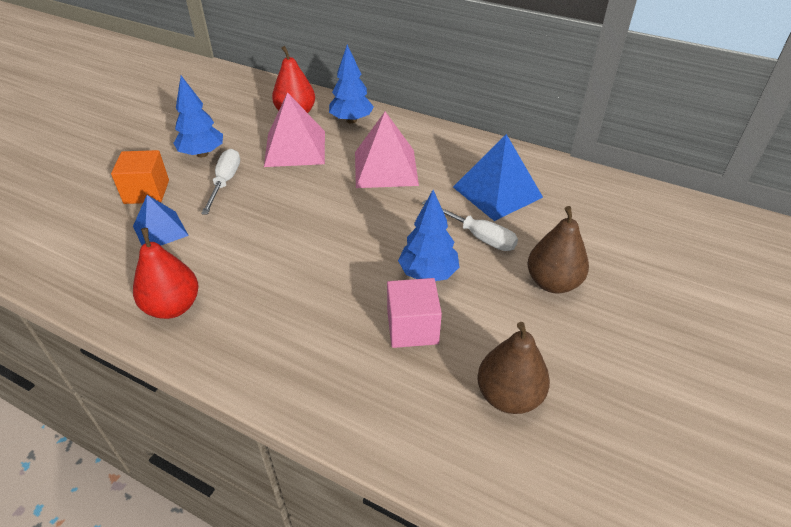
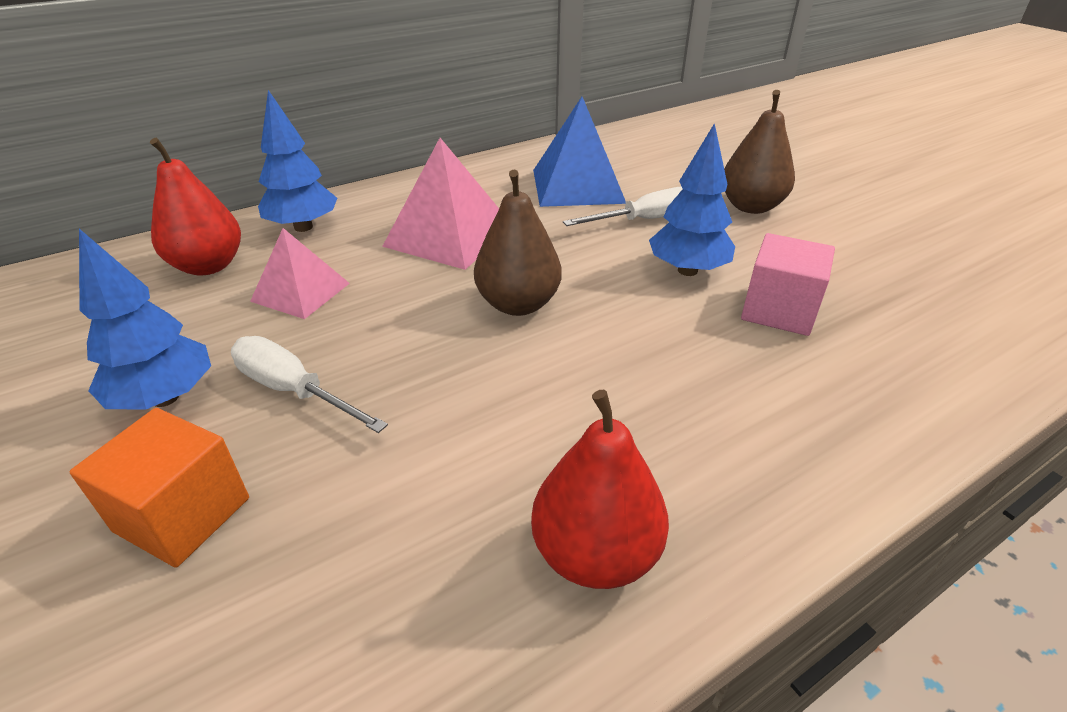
camera: 60 degrees left, 5 degrees down
(160, 230) = (343, 521): blue pyramid -> none
(295, 148) = (300, 292): pink pyramid -> pink pyramid, size x0.63
(509, 396) = (911, 284): brown pear -> brown pear (518, 304)

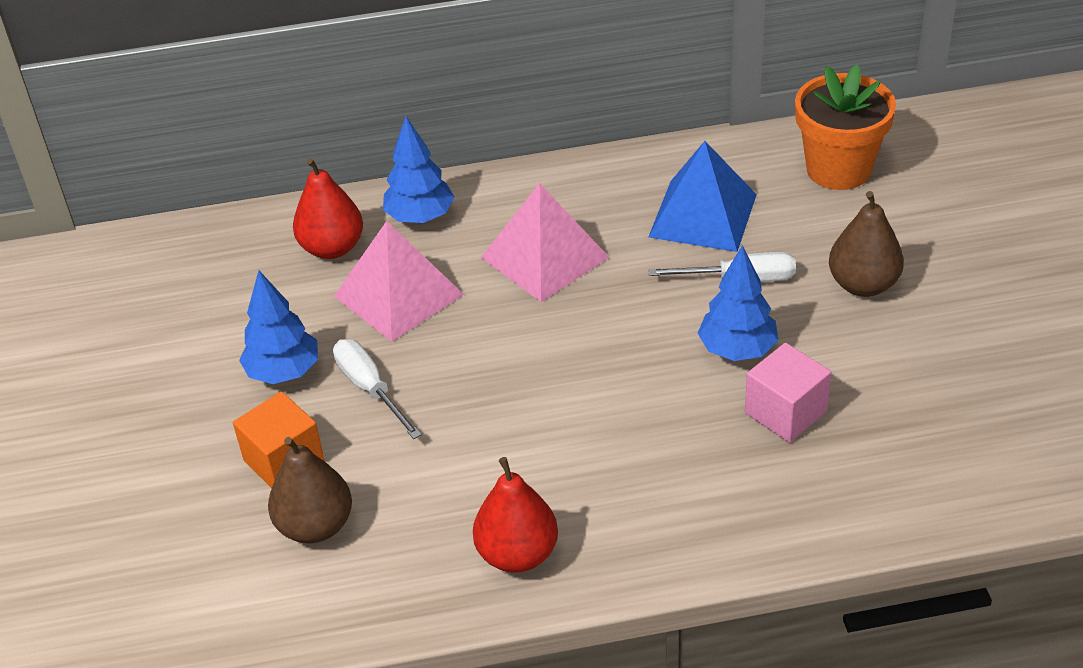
camera: 25 degrees right, 5 degrees up
(300, 292) = (398, 295): pink pyramid -> pink pyramid, size x1.58
(518, 304) = (567, 351): brown pear -> brown pear (315, 526)
(663, 145) = (838, 169): none -> orange flower pot

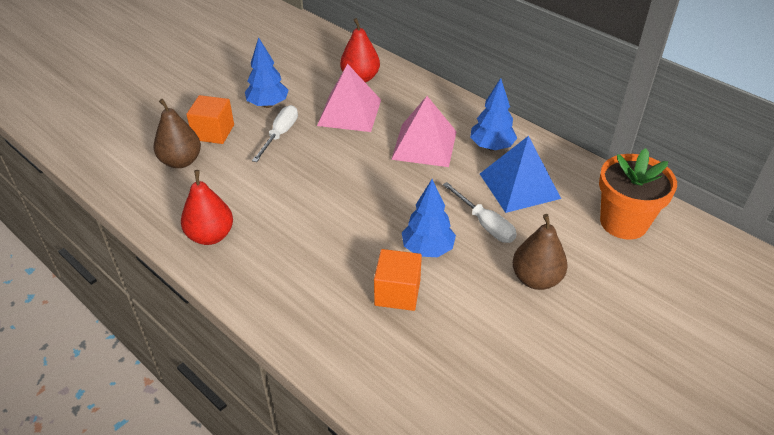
camera: 50 degrees right, 0 degrees up
(420, 217) = (409, 92): blue tree -> blue tree (491, 147)
(785, 412) = (397, 293): pink cube -> orange cube

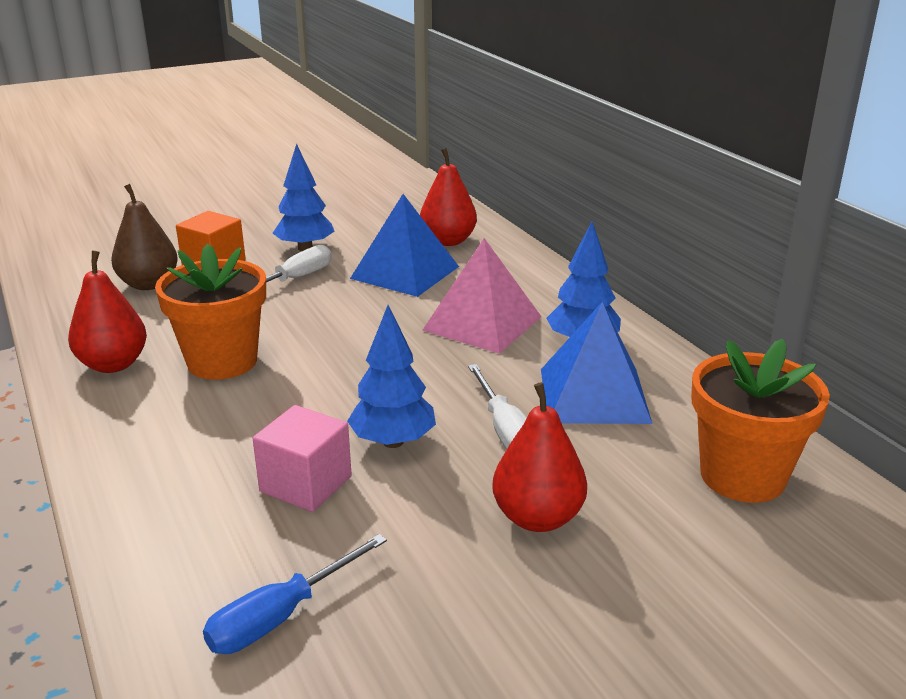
camera: 20 degrees right, 15 degrees down
(282, 215) = (222, 361): none -> orange flower pot
(349, 112) = (405, 272): pink pyramid -> blue pyramid
(397, 293) = (306, 484): orange cube -> pink cube
(442, 381) = (280, 616): none -> blue screwdriver
(536, 279) = (537, 518): brown pear -> red pear

